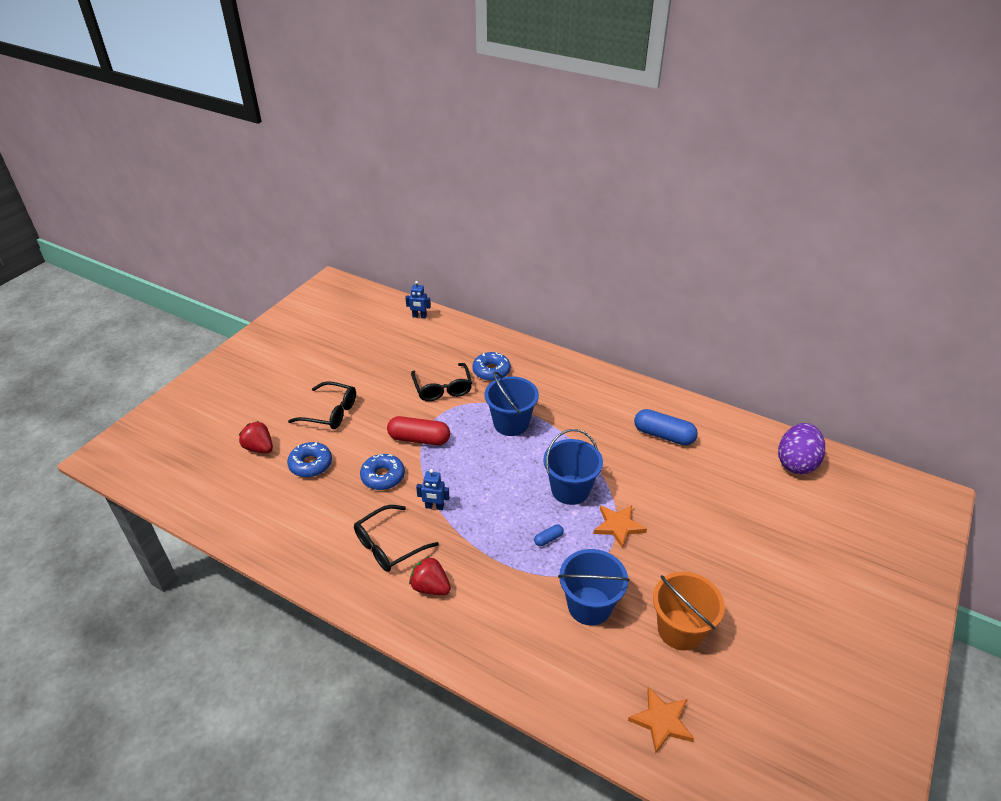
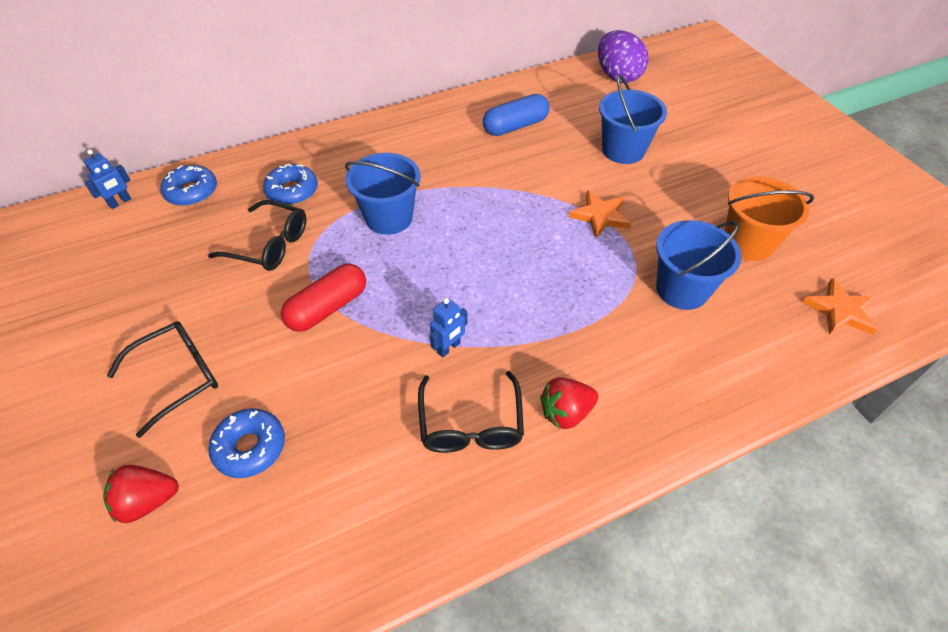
camera: 55 degrees left, 10 degrees up
(383, 476) = (353, 375): blue donut -> blue donut (191, 192)
(548, 539) = (575, 274): blue capsule -> none
(570, 490) = (525, 223): blue bucket -> blue bucket (623, 150)

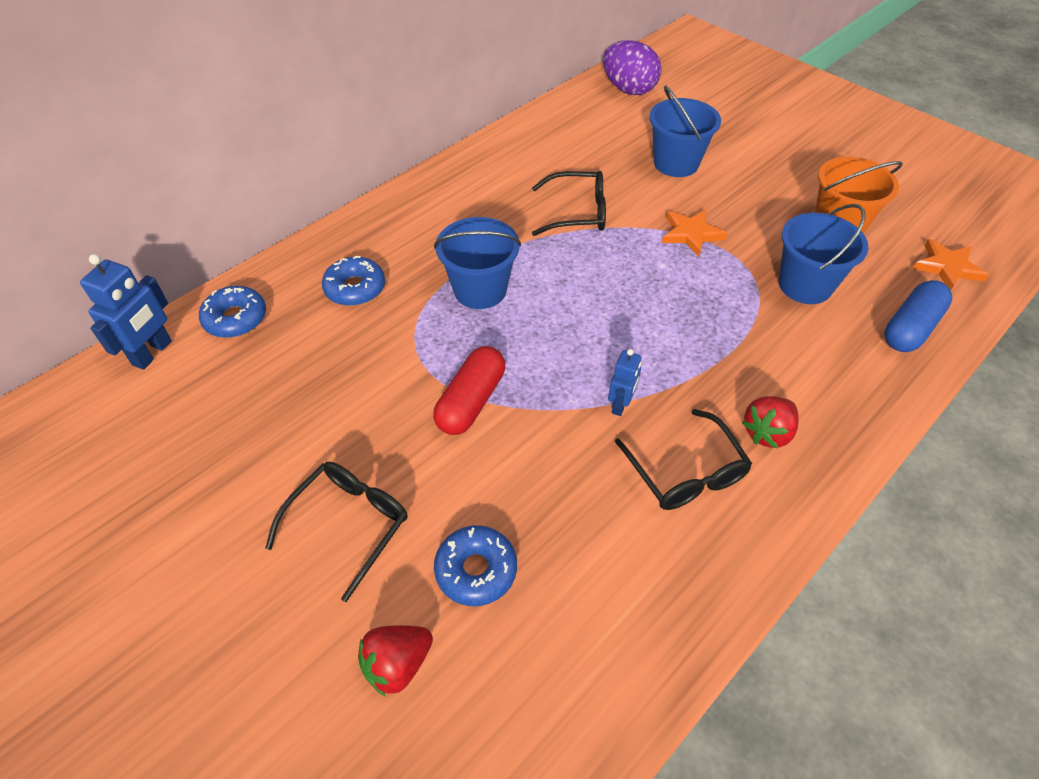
camera: 20 degrees left, 0 degrees up
(120, 202) = (153, 353): blue robot -> blue robot, size x1.63
(269, 245) = (365, 353): black glasses -> black glasses (577, 213)
(515, 126) = (556, 163): blue capsule -> blue capsule (910, 328)

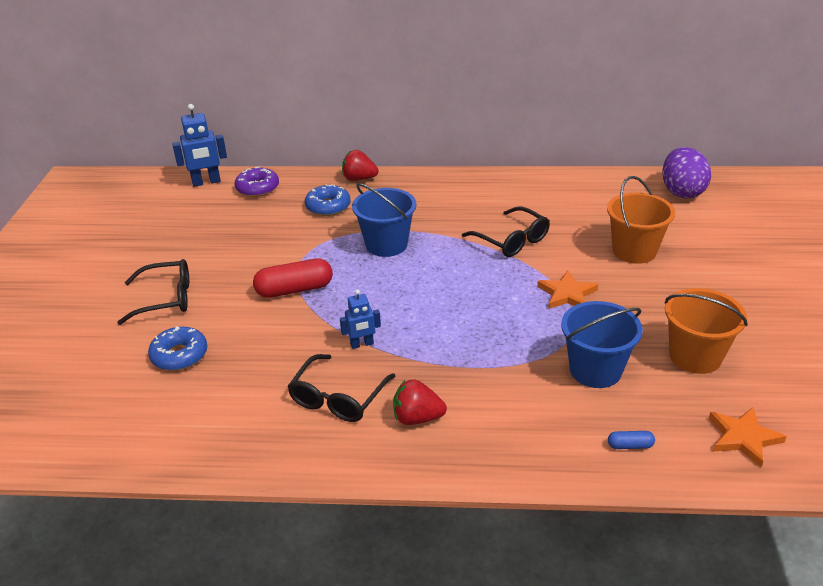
camera: 50 degrees right, 15 degrees down
(235, 319) = (257, 188): blue donut -> purple donut
(397, 664) = (98, 362): red strawberry -> red strawberry (359, 179)
(676, 163) = (634, 251): blue bucket -> orange bucket
(910, 328) = (630, 445): blue capsule -> blue capsule, size x0.46

